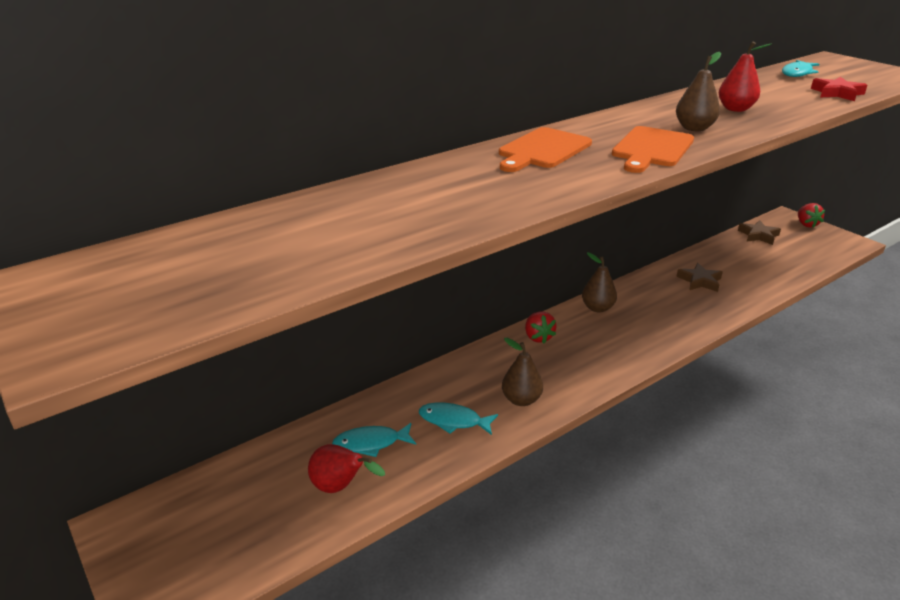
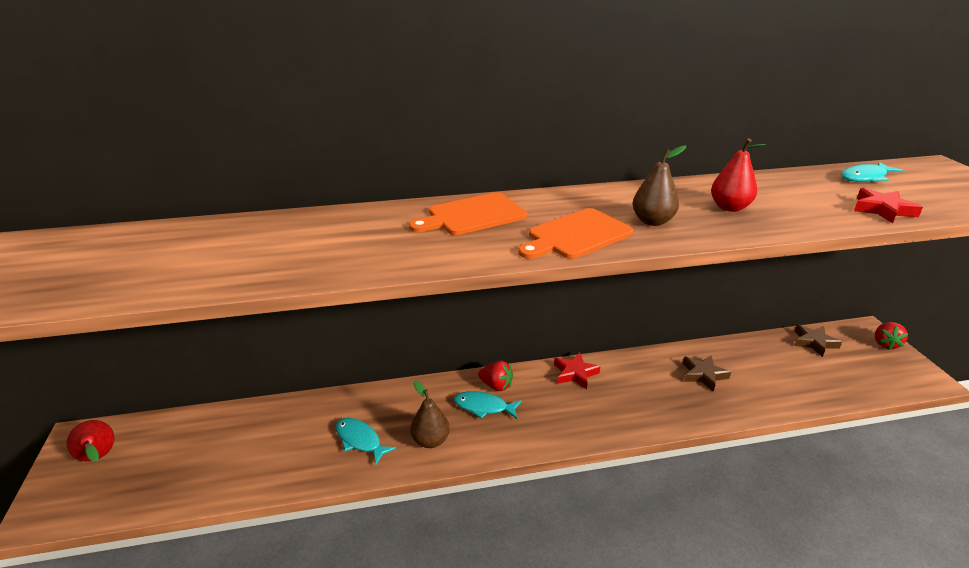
camera: 25 degrees right, 0 degrees up
(340, 487) = (231, 466): red pear -> red pear (98, 458)
(371, 443) = (283, 437): turquoise fish -> turquoise fish (484, 407)
(538, 337) = (496, 386): red strawberry -> red strawberry turned 75 degrees counterclockwise
(597, 308) = (575, 373): brown pear -> red star

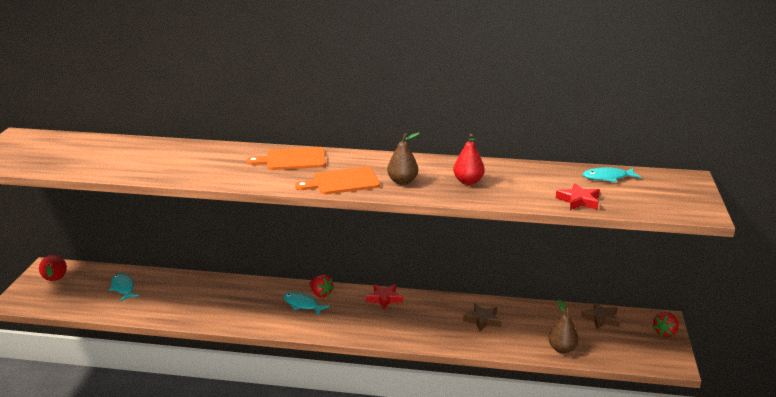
camera: 20 degrees right, 5 degrees down
(360, 440) = (209, 305): turquoise fish -> turquoise fish (123, 288)
(430, 441) = (253, 315): brown pear -> brown pear (562, 349)

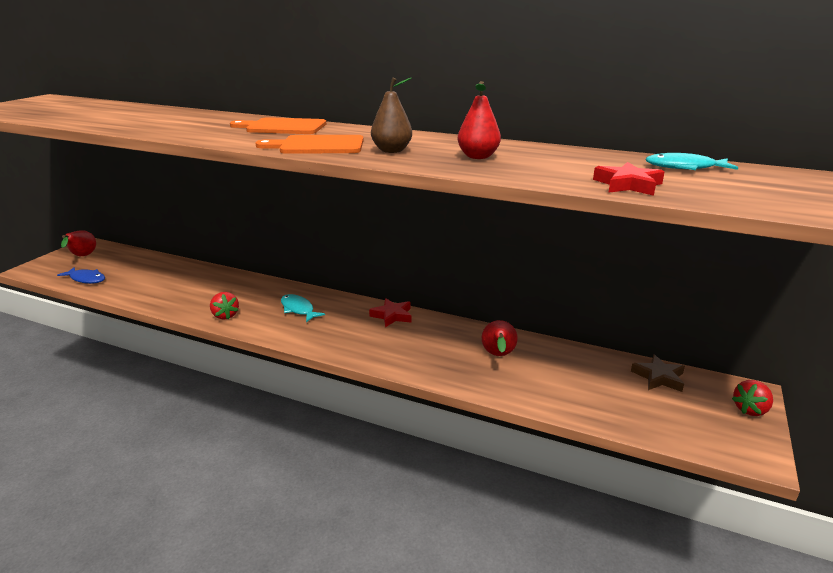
camera: 15 degrees right, 0 degrees up
(81, 304) = (86, 279): none -> blue fish
(123, 288) = (136, 270): turquoise fish -> none
(321, 294) = (325, 302): red strawberry -> red strawberry (225, 315)
(482, 320) = (498, 356): brown star -> red pear
(562, 349) = (591, 407): brown pear -> none

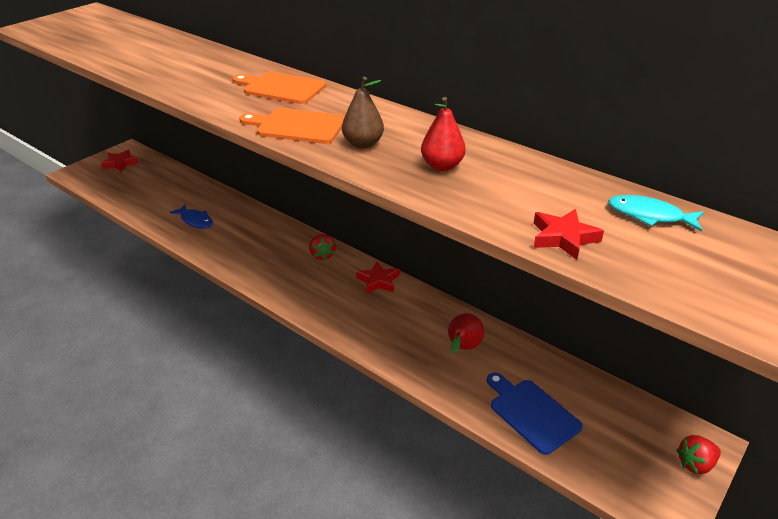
camera: 15 degrees right, 10 degrees up
(82, 256) = (120, 163): red pear -> red star
(86, 279) = (117, 192): blue fish -> blue fish (195, 220)
(225, 315) = (224, 254): red strawberry -> red strawberry (322, 255)
(298, 309) = (292, 258): turquoise fish -> none
(589, 396) = (532, 413): none -> blue cutting board
(659, 377) = (617, 406): brown star -> none

